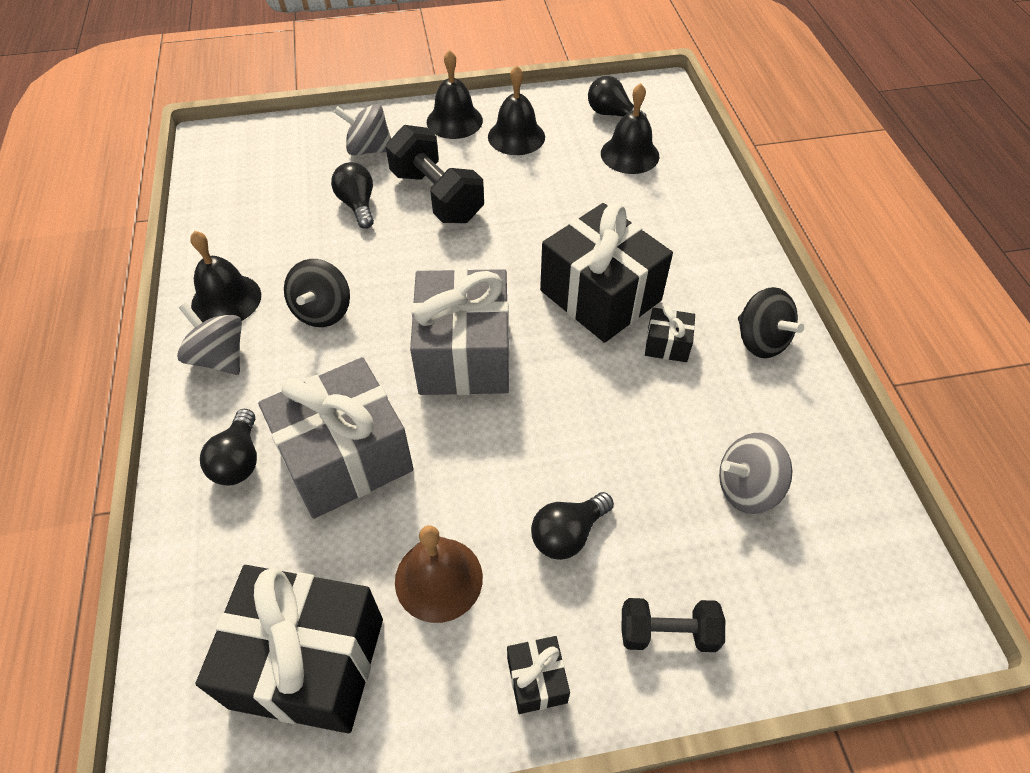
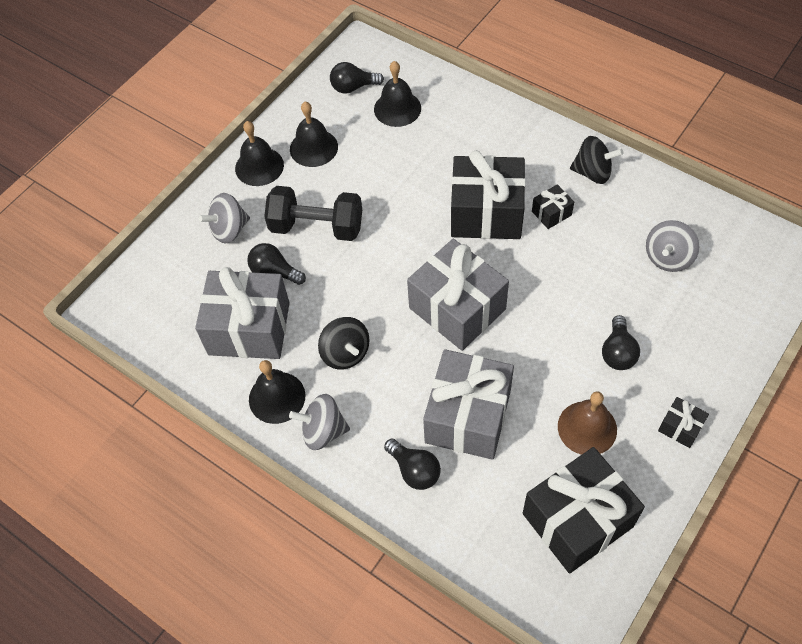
camera: 40 degrees left, 5 degrees up
(281, 231) = (249, 328): none -> grey gift
(668, 632) = (707, 355): black dumbbell -> none

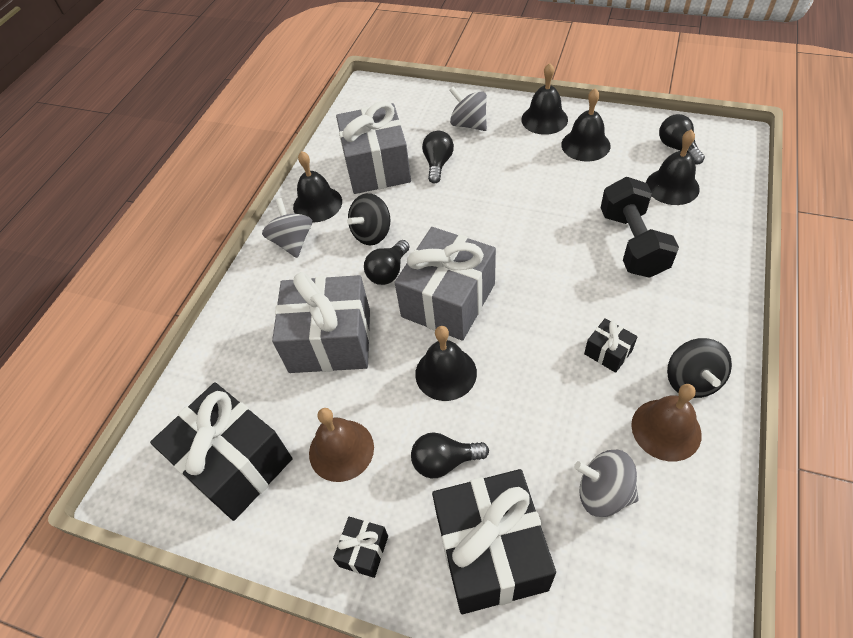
camera: 75 degrees right, 5 degrees down
(316, 227) = (497, 174): black dumbbell -> black dumbbell (632, 243)
(414, 470) = (267, 315): black light bulb -> black light bulb (388, 272)
(486, 213) = (577, 293): black gift -> black gift (490, 551)
(535, 330) = (446, 373): none -> black bell
(628, 203) = (666, 429): none -> brown bell

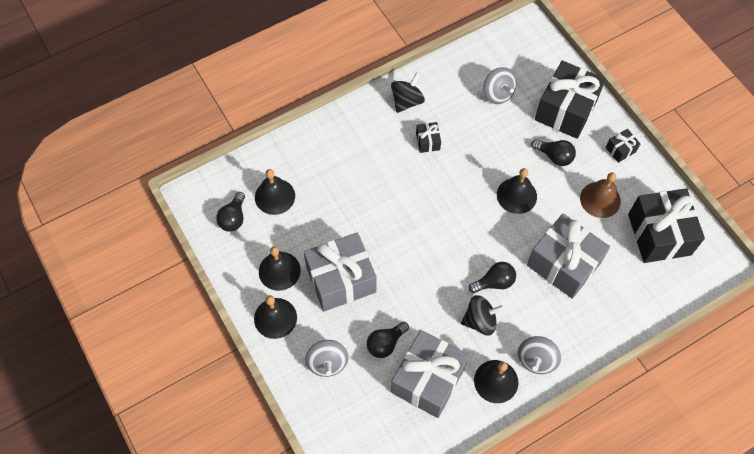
camera: 145 degrees left, 10 degrees up
(448, 300) = (477, 234): grey gift -> grey gift (341, 280)
(632, 243) = (343, 183): black dumbbell -> none
(666, 429) = (443, 93): brown bell -> none

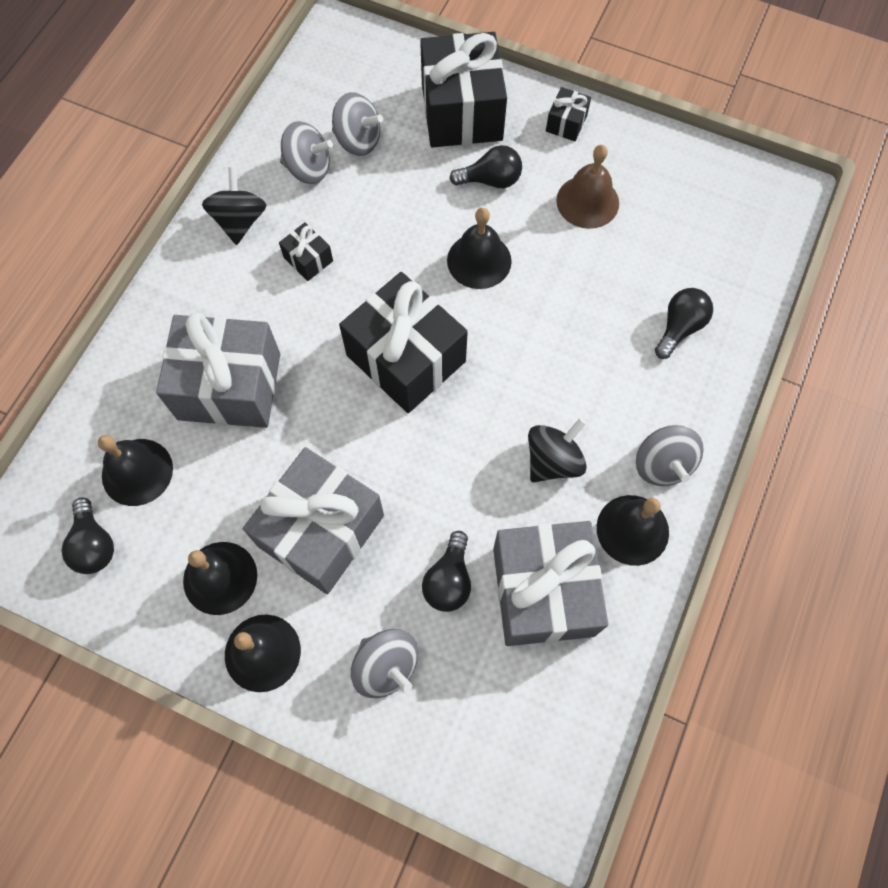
camera: 35 degrees left, 5 degrees up
(461, 94) = (308, 169): none -> grey spinning top
(494, 282) = (534, 395): black light bulb -> black light bulb (679, 328)
(563, 264) = (603, 314): grey gift -> grey gift (229, 386)
(659, 234) = (690, 202): black gift -> black gift (406, 358)

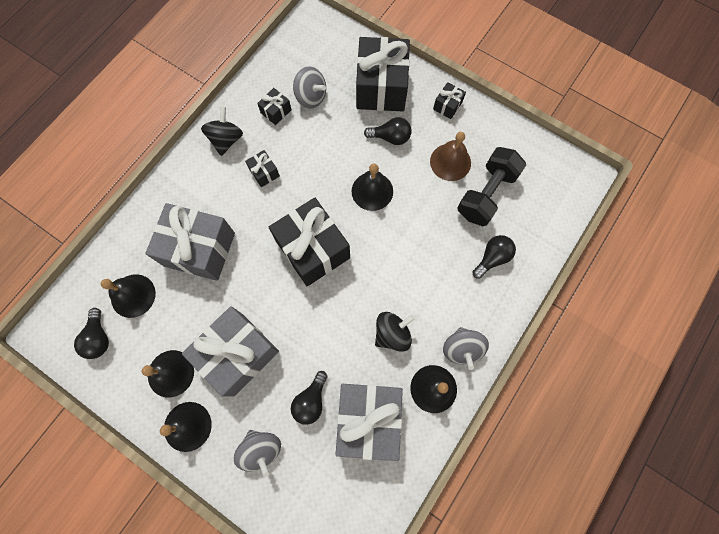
camera: 10 degrees right, 5 degrees up
(308, 169) = (276, 111): grey spinning top -> black gift
(651, 239) = (486, 194): none -> black dumbbell

